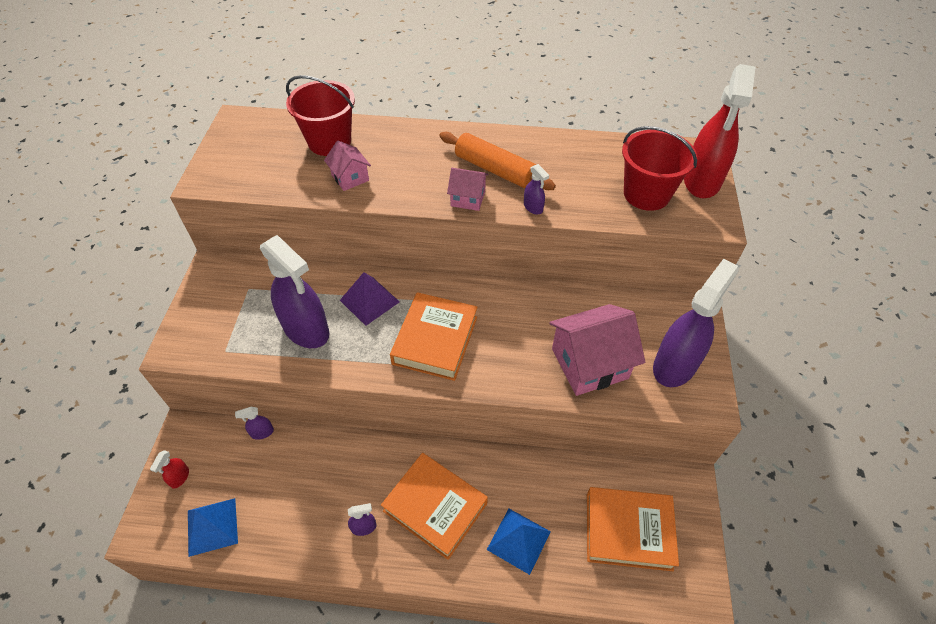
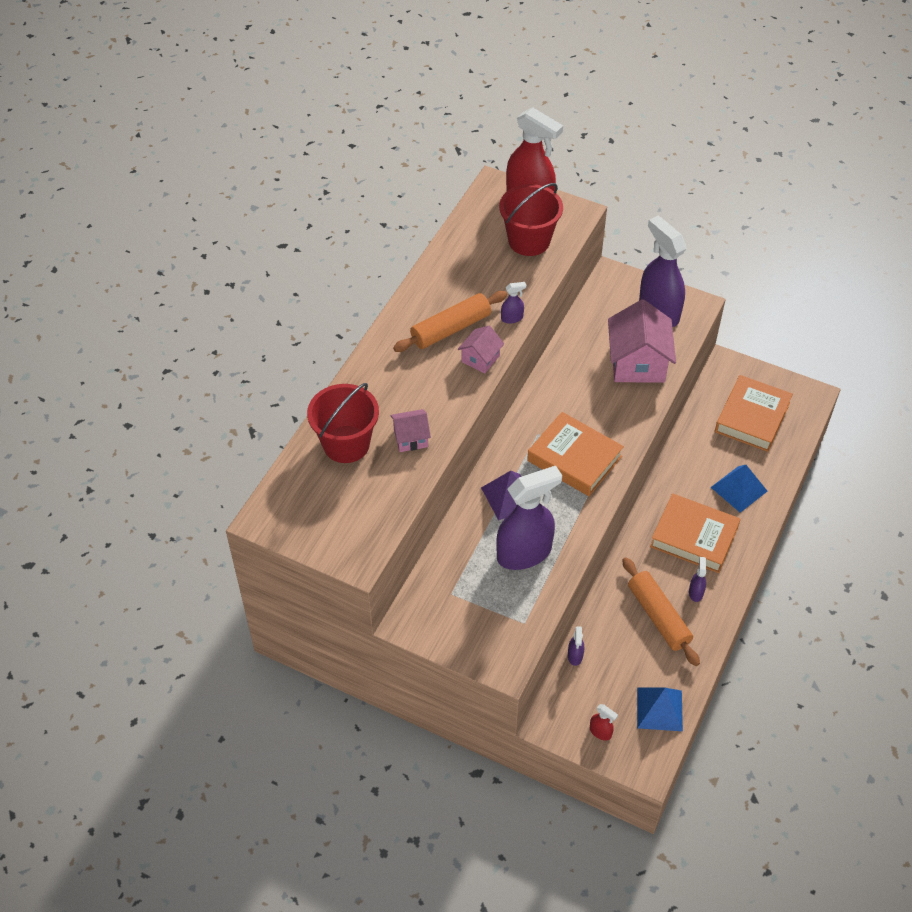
camera: 70 degrees left, 0 degrees up
(324, 497) = (658, 616): none -> orange rolling pin
(435, 507) = (694, 537): orange book -> orange book turned 60 degrees clockwise

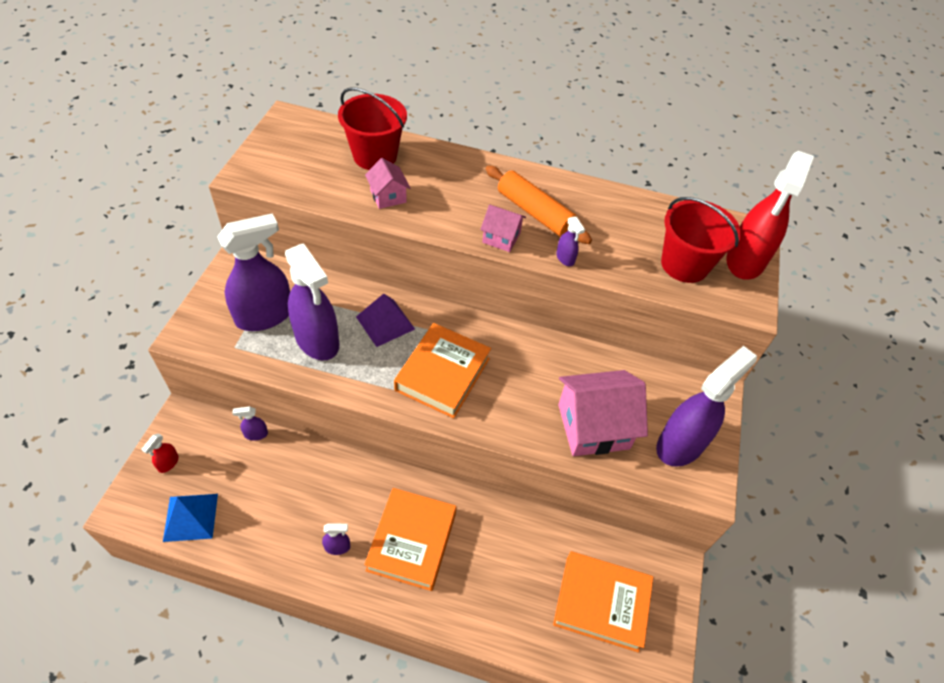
camera: 75 degrees right, 0 degrees up
(487, 597) = (265, 316): none -> purple spray bottle
(658, 616) = (304, 509): orange rolling pin -> none
(738, 489) = (488, 590): blue pyramid -> none

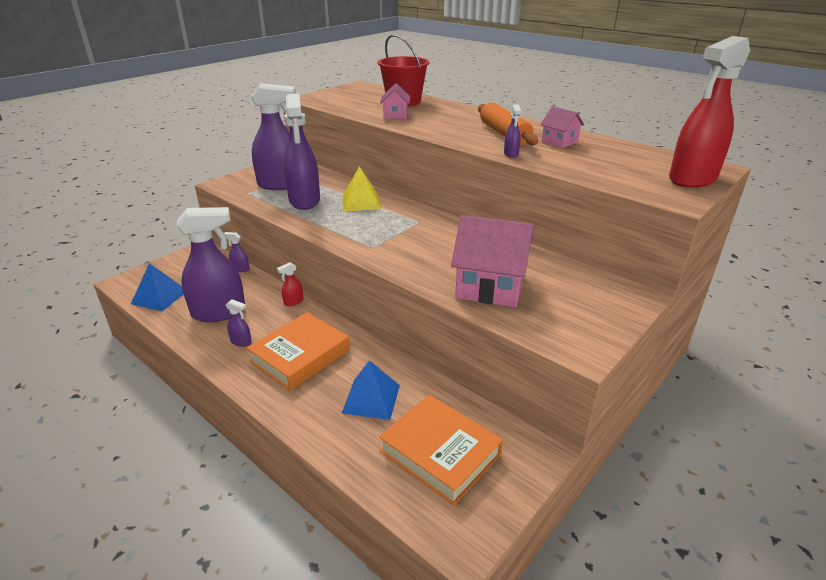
camera: 30 degrees right, 20 degrees down
(168, 463) = (172, 268): red spray bottle -> red spray bottle (293, 302)
(385, 323) = (361, 202): purple pyramid -> yellow pyramid
(443, 374) = (382, 233): orange book -> none
(501, 238) = (465, 139): pink house -> pink house (559, 142)
(511, 567) = (371, 399): none -> blue pyramid
(681, 444) = (573, 317): purple spray bottle -> purple spray bottle (219, 312)
(684, 264) = (624, 172): red bucket -> none

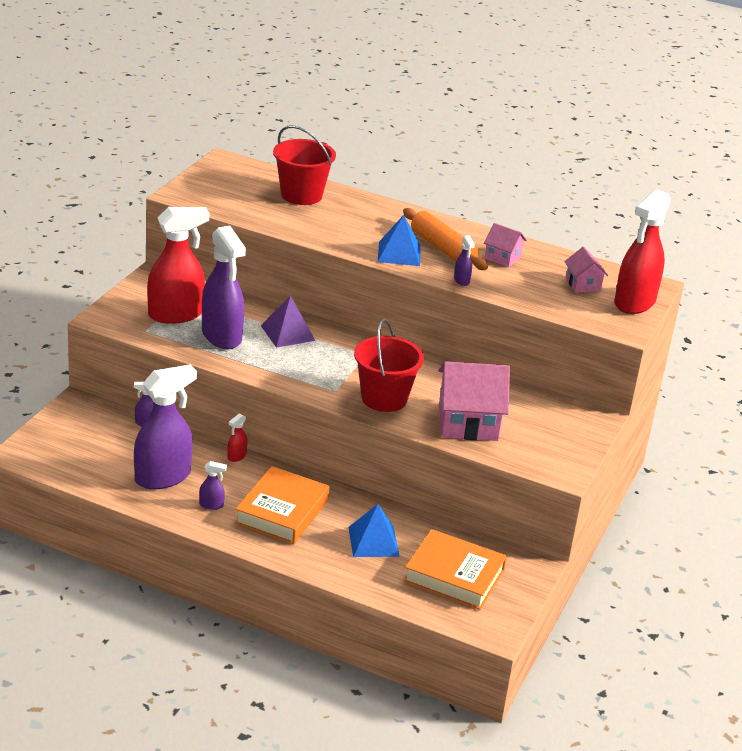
camera: 20 degrees left, 0 degrees up
(159, 297) = (79, 467): blue pyramid -> blue pyramid (399, 253)
(280, 185) = (176, 314): purple spray bottle -> red spray bottle
(361, 202) = (288, 333): yellow pyramid -> purple pyramid
(395, 115) = (308, 223): pink house -> pink house (583, 284)
(415, 257) = (384, 398): none -> red bucket

